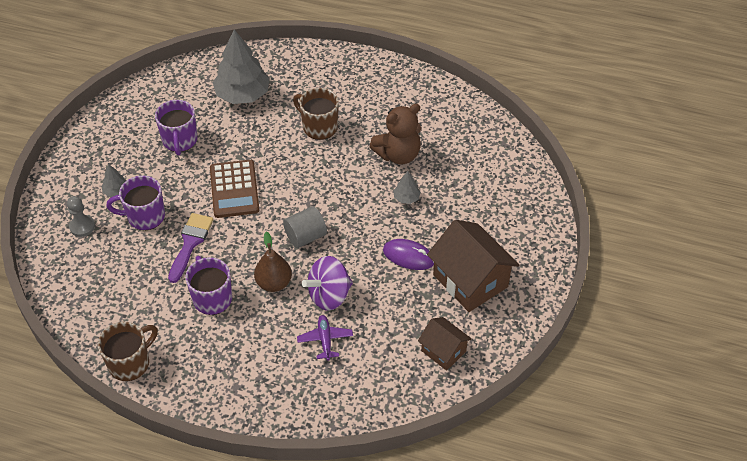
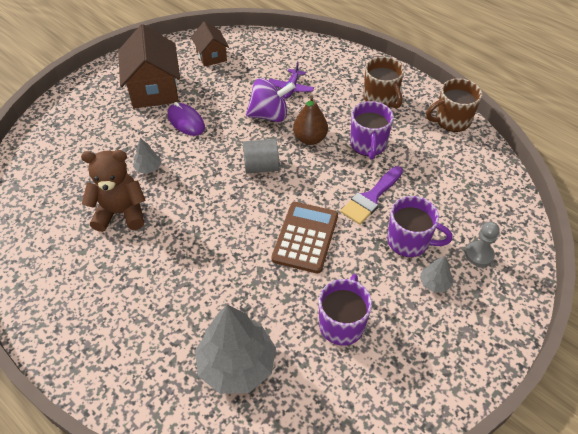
camera: 155 degrees left, 0 degrees up
(319, 127) = (175, 278): brown mug -> brown mug (381, 99)

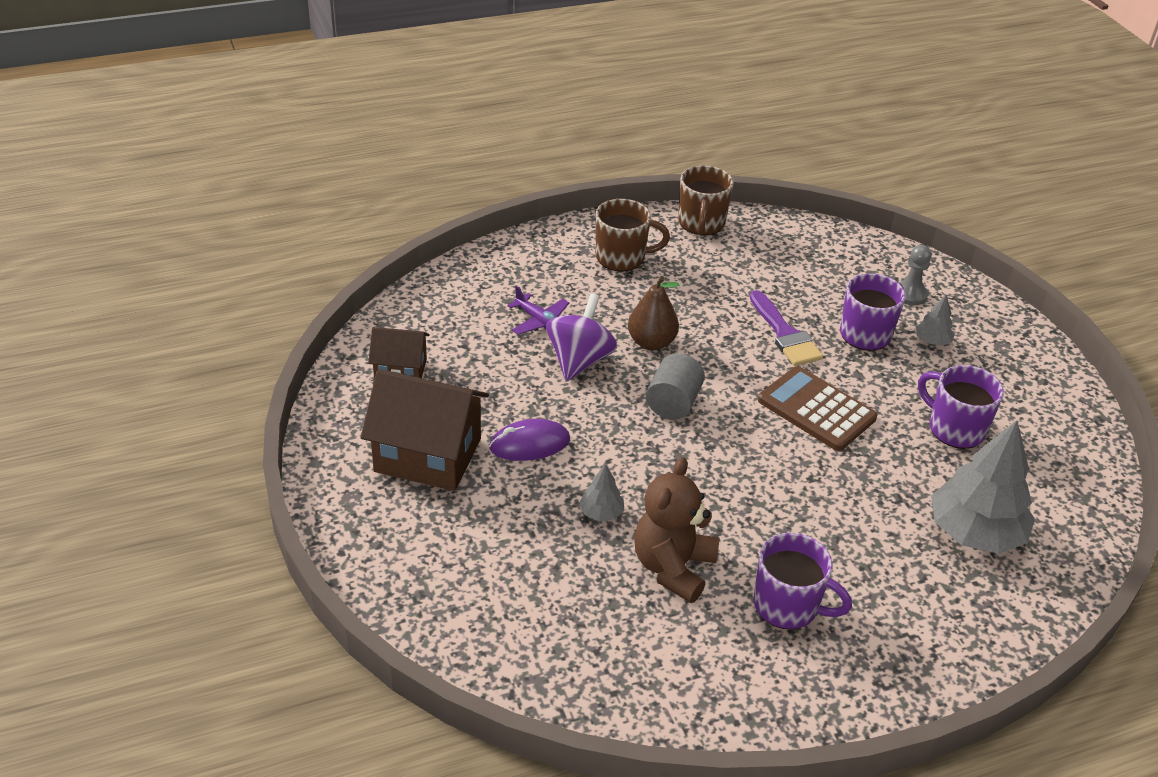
camera: 65 degrees left, 10 degrees down
(368, 145) = (696, 301): purple mug -> purple mug (788, 606)

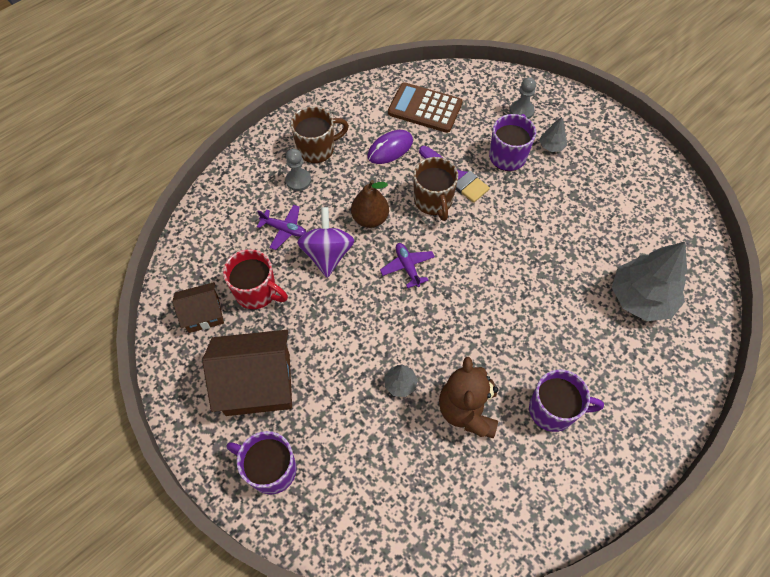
camera: 20 degrees left, 20 degrees up
(474, 369) = (257, 292): none -> red mug
(529, 444) = (325, 344): purple mouse -> purple mouse (390, 149)
(582, 281) = (298, 180): none -> grey pawn
(673, 403) = (407, 267): grey cylinder -> purple plane
(701, 223) = (359, 97): brown mug -> brown mug (433, 201)
(816, 409) = (503, 234): brown calculator -> brown calculator (425, 108)
(954, 428) = (595, 216): purple mug -> purple mug (271, 469)

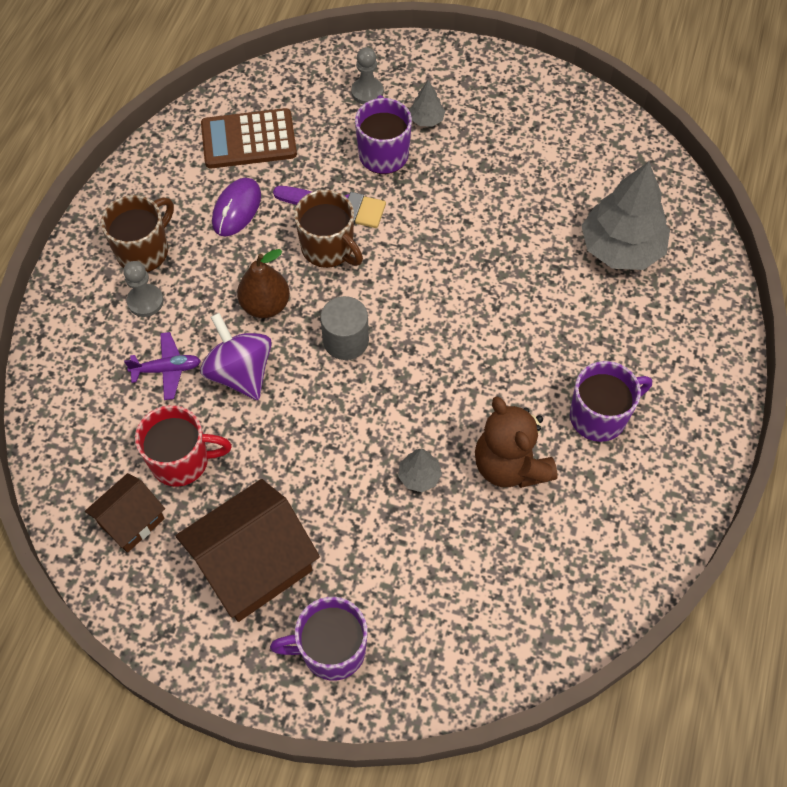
camera: 30 degrees left, 0 degrees up
(407, 267) = (346, 340): purple plane -> grey cylinder

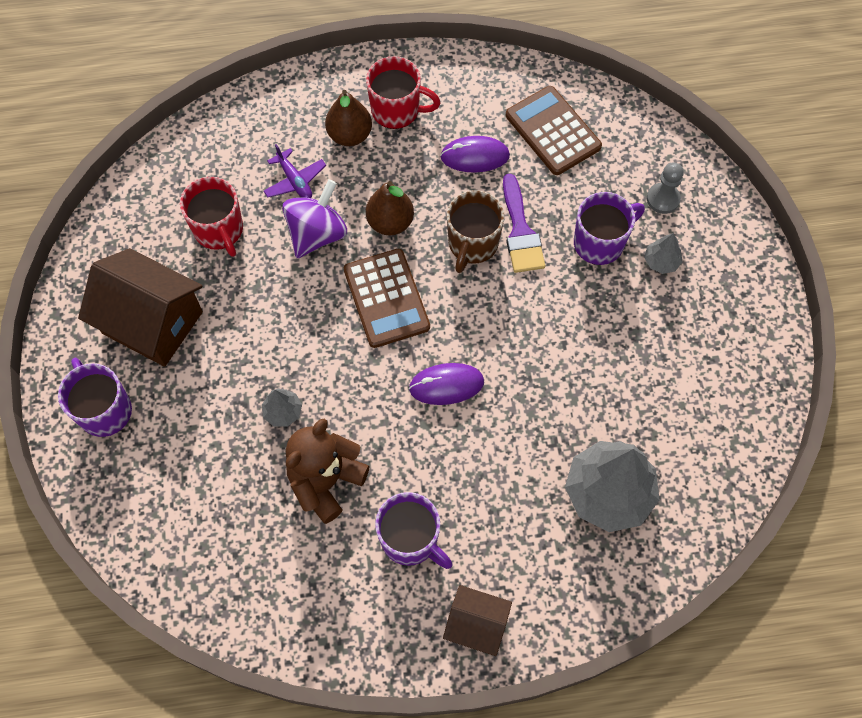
camera: 65 degrees right, 5 degrees up
(131, 521) = (154, 221): brown house -> brown house (476, 625)
(144, 251) = (397, 110): brown mug -> red mug
(145, 301) = (350, 135): grey pawn -> brown pear
(346, 340) = (386, 298): grey cylinder -> brown calculator
(461, 327) = (446, 385): none -> purple mouse

